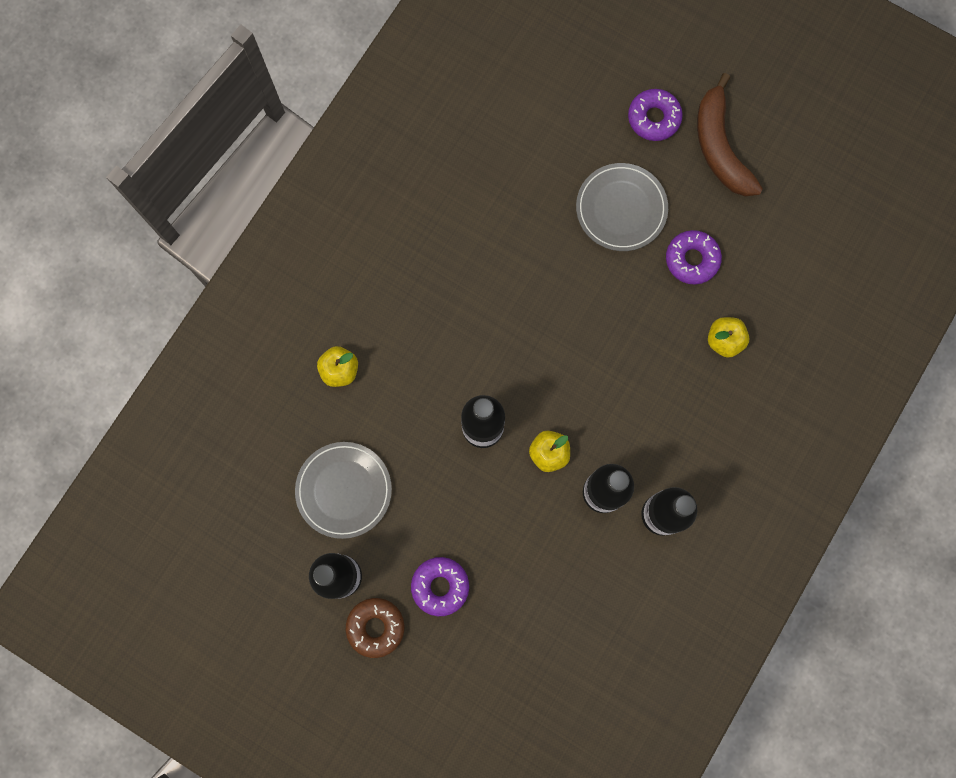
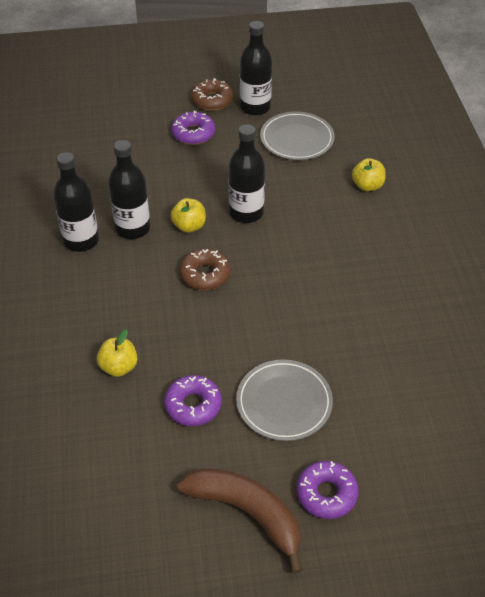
camera: 140 degrees right, 30 degrees down
(580, 382) = (205, 274): none -> brown donut

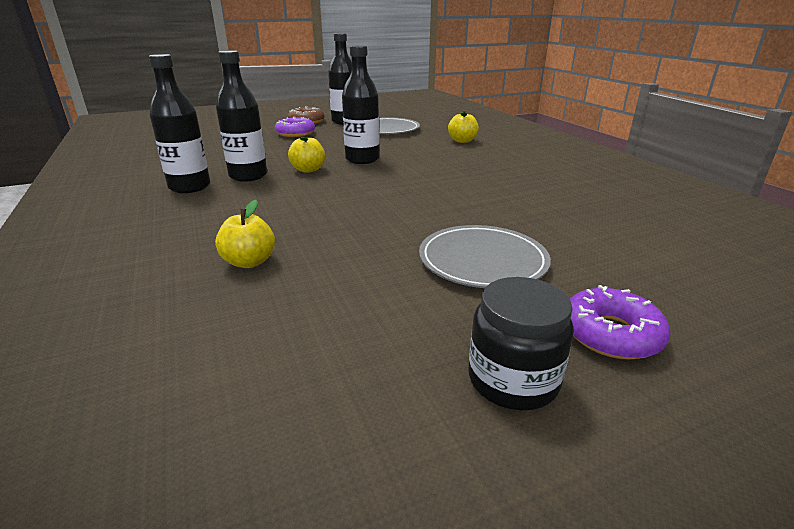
camera: 15 degrees left, 20 degrees down
(193, 405) = (365, 279): purple donut -> none
(205, 274) = (336, 191): brown donut -> none
(247, 513) = (513, 380): brown banana -> black jar

